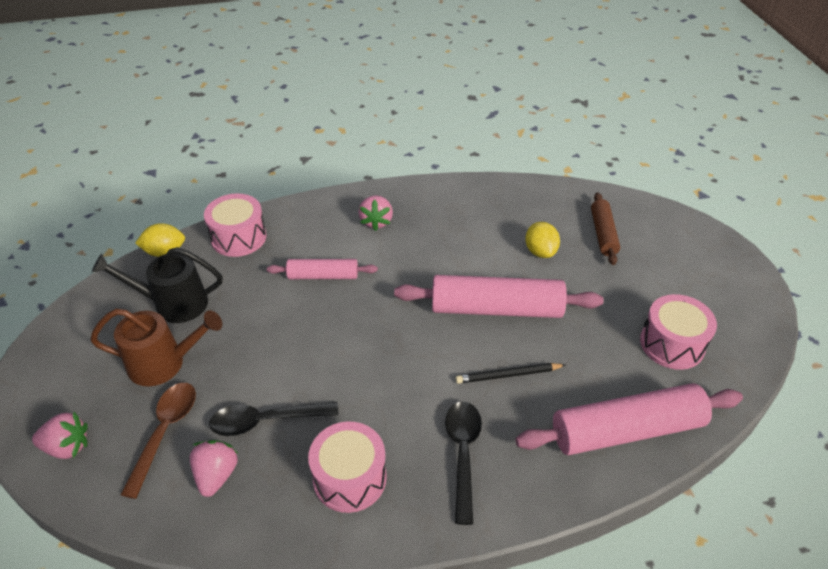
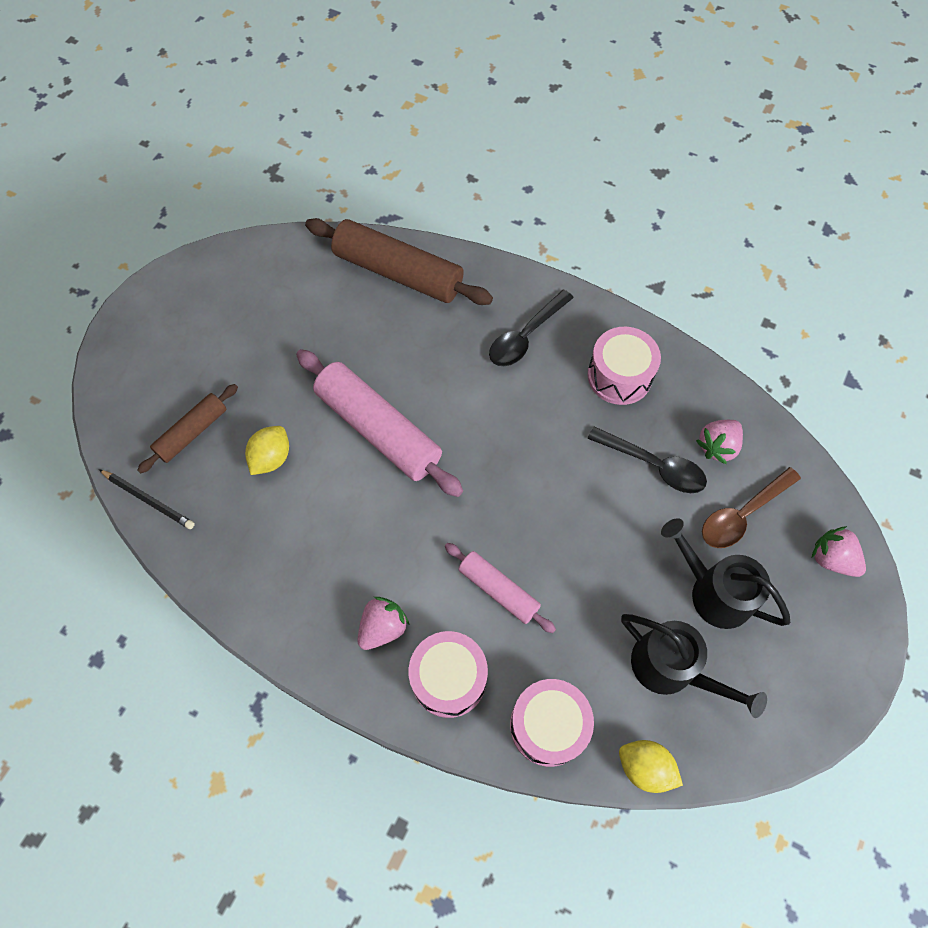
camera: 140 degrees left, 20 degrees up
(164, 363) = (713, 591): brown watering can -> black watering can
(508, 375) = (433, 366): black pencil -> black pencil (148, 500)
(626, 431) = (398, 272): pink rolling pin -> brown rolling pin
(672, 344) = (285, 300): pink drum -> pink drum (449, 678)

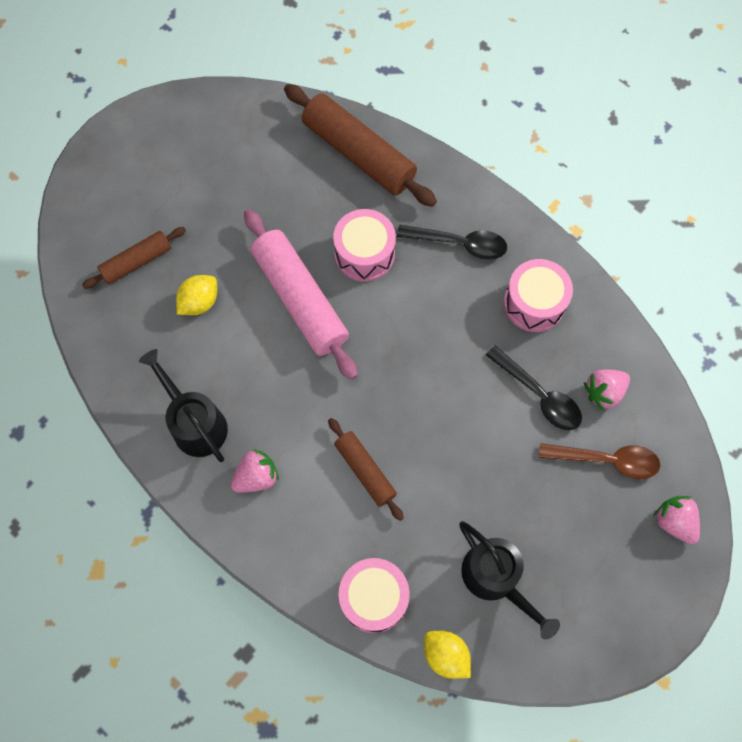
camera: 15 degrees right, 5 degrees up
(148, 500) = (86, 313): black pencil -> none
(449, 678) = (300, 535): pink drum -> pink drum (364, 254)
(498, 590) = (365, 471): pink rolling pin -> brown rolling pin
(526, 336) = (459, 243): black spoon -> black spoon turned 135 degrees counterclockwise
(713, 591) = (555, 522): black watering can -> black watering can (195, 423)
(743, 514) = (606, 460): brown spoon -> brown spoon turned 150 degrees counterclockwise

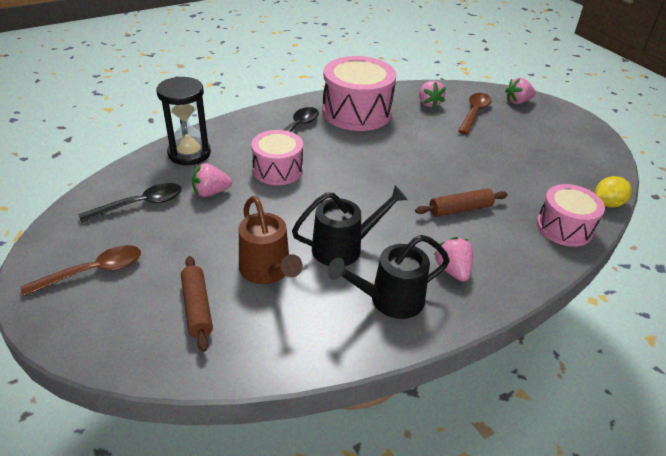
camera: 75 degrees left, 30 degrees down
(153, 160) = (93, 272): none -> brown spoon
(199, 302) = (268, 271): yellow lemon -> brown watering can
(298, 204) = (211, 192): none -> pink strawberry
(300, 299) = (299, 210): pink rolling pin -> none
(359, 153) = (189, 153): brown rolling pin -> black hourglass
(496, 579) = (551, 170): black watering can -> black watering can (344, 247)
(534, 303) = (356, 112): pink drum -> pink drum, size x1.61
(538, 394) = (422, 125): black spoon -> black spoon (140, 204)

